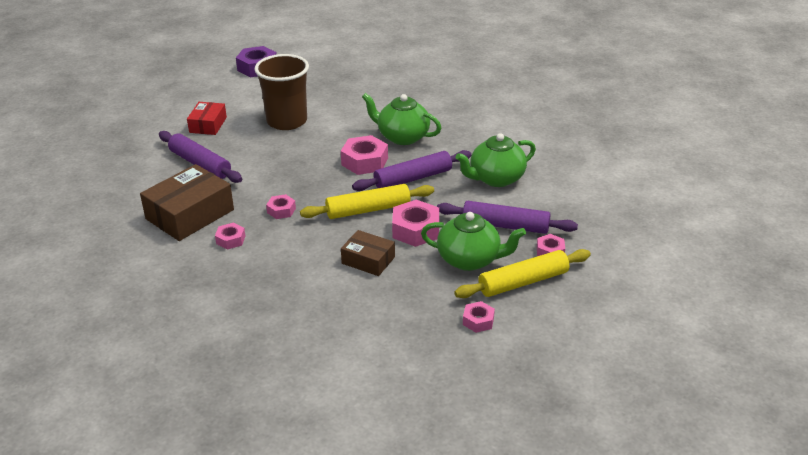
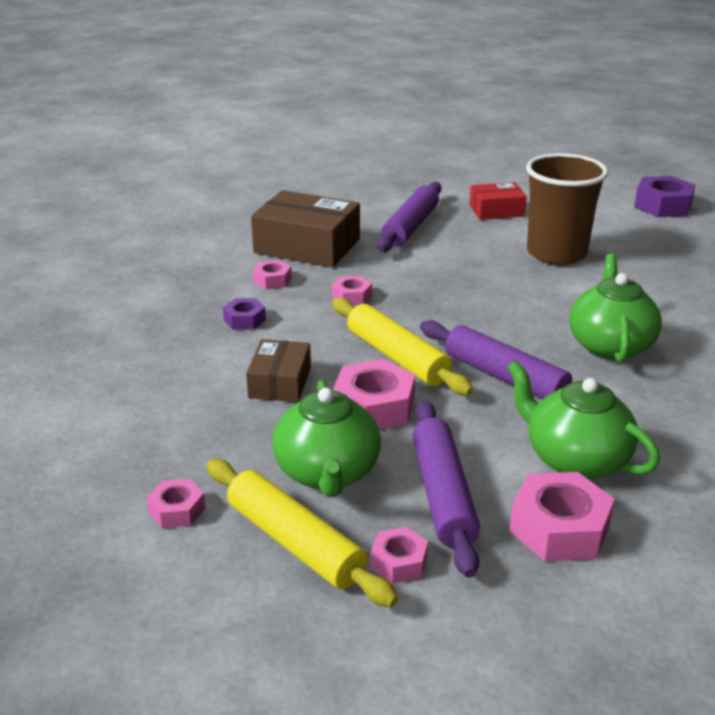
camera: 70 degrees right, 5 degrees down
(279, 262) = (244, 320): none -> purple nut
(364, 161) = (513, 329): pink nut -> pink nut (559, 529)

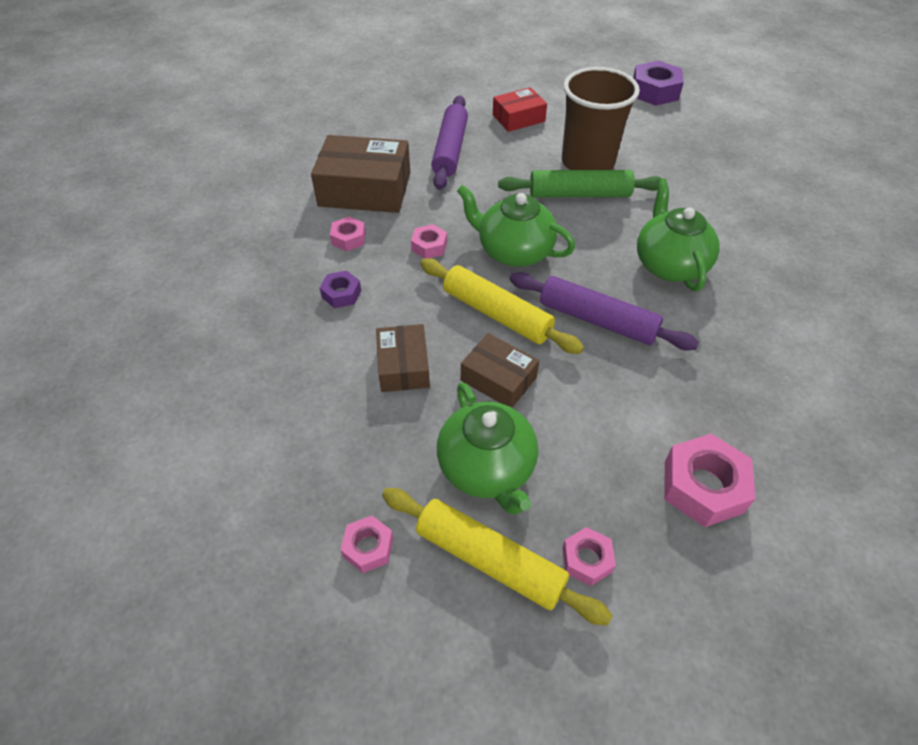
camera: 15 degrees left, 20 degrees up
(374, 407) = (498, 379): pink nut -> brown box
(443, 495) = (595, 471): purple rolling pin -> none
(534, 277) = (579, 194): none -> green rolling pin
(575, 459) = (688, 404): green teapot -> green teapot (514, 251)

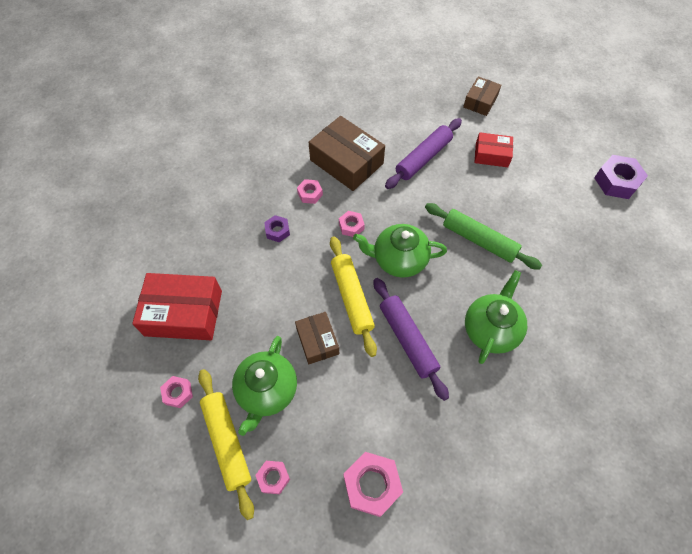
camera: 35 degrees right, 10 degrees up
(291, 448) = (183, 313): none -> red box
(403, 366) = (274, 299): brown box -> brown box (480, 101)
(514, 251) = (399, 260): green teapot -> green teapot turned 60 degrees counterclockwise
(587, 162) = (508, 218): brown cup -> none

